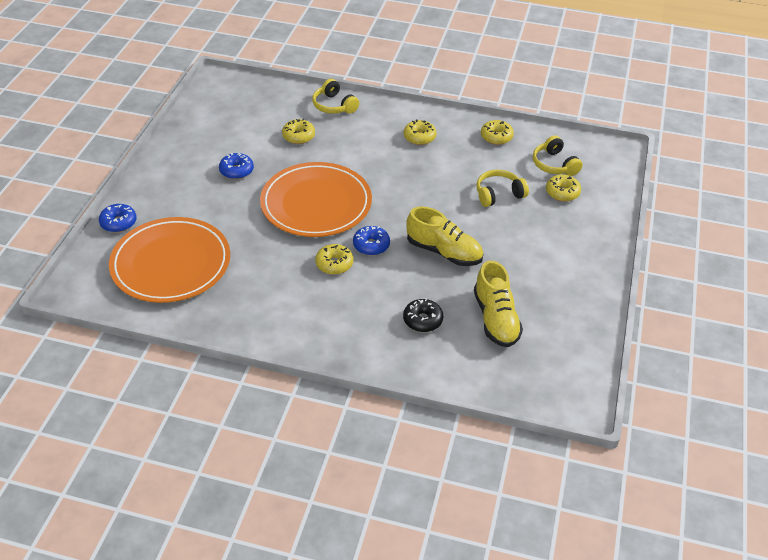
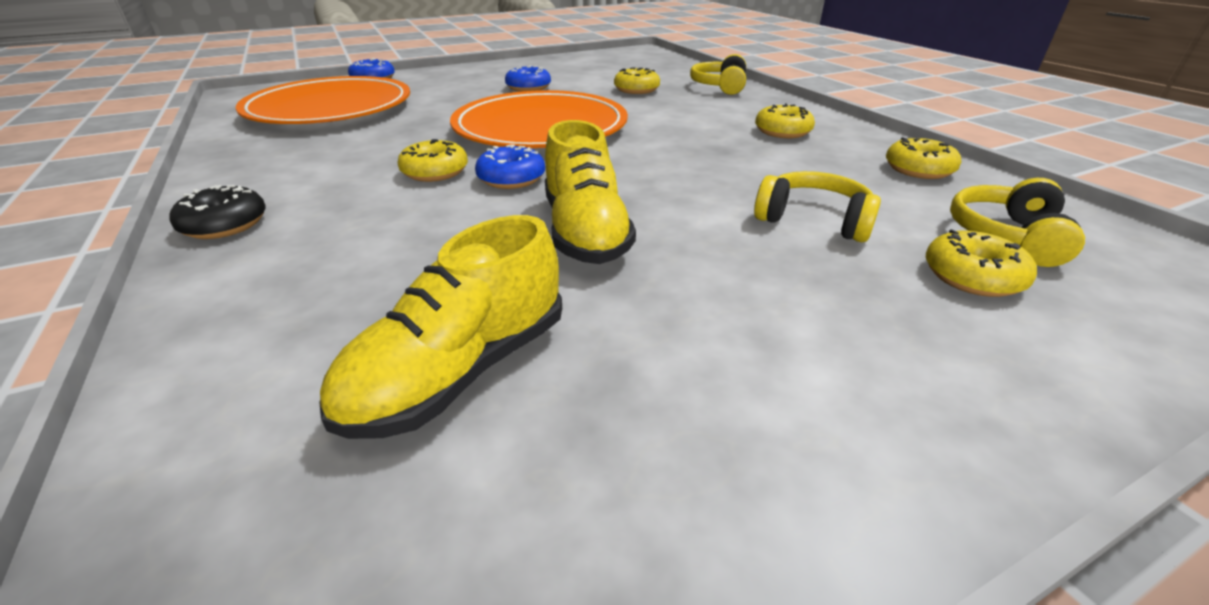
camera: 50 degrees right, 10 degrees down
(422, 320) = (368, 284): black donut -> black donut (225, 225)

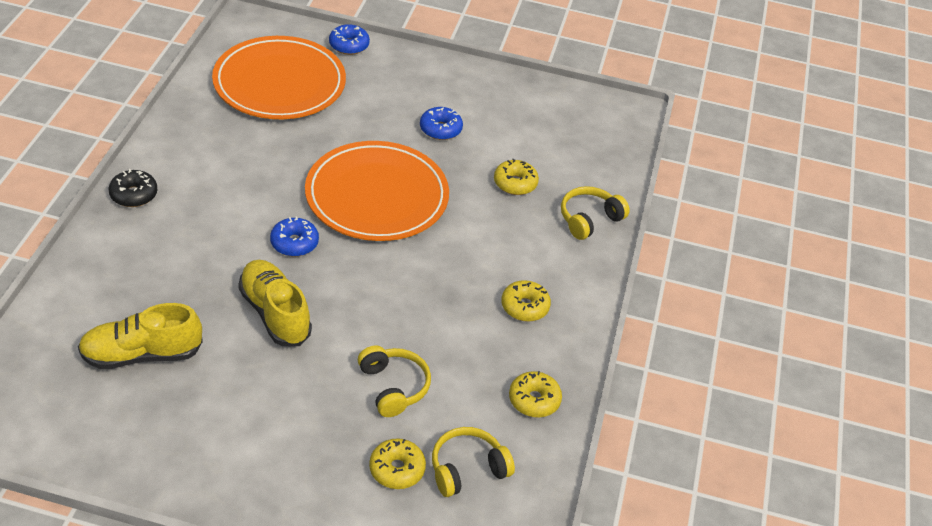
camera: 35 degrees right, 10 degrees up
(435, 172) = (264, 209): yellow donut -> none
(585, 232) = (275, 313): yellow shoe -> yellow shoe turned 120 degrees clockwise

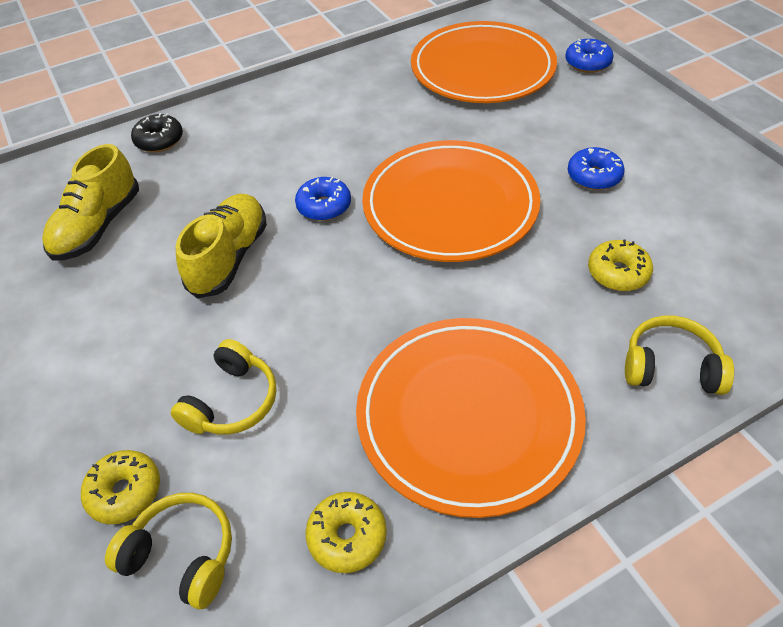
camera: 55 degrees right, 5 degrees up
(134, 195) = (258, 102): black donut -> black donut (159, 140)
(142, 354) = (98, 226): yellow shoe -> yellow shoe turned 105 degrees counterclockwise
(524, 307) = (468, 416): yellow donut -> orange plate

